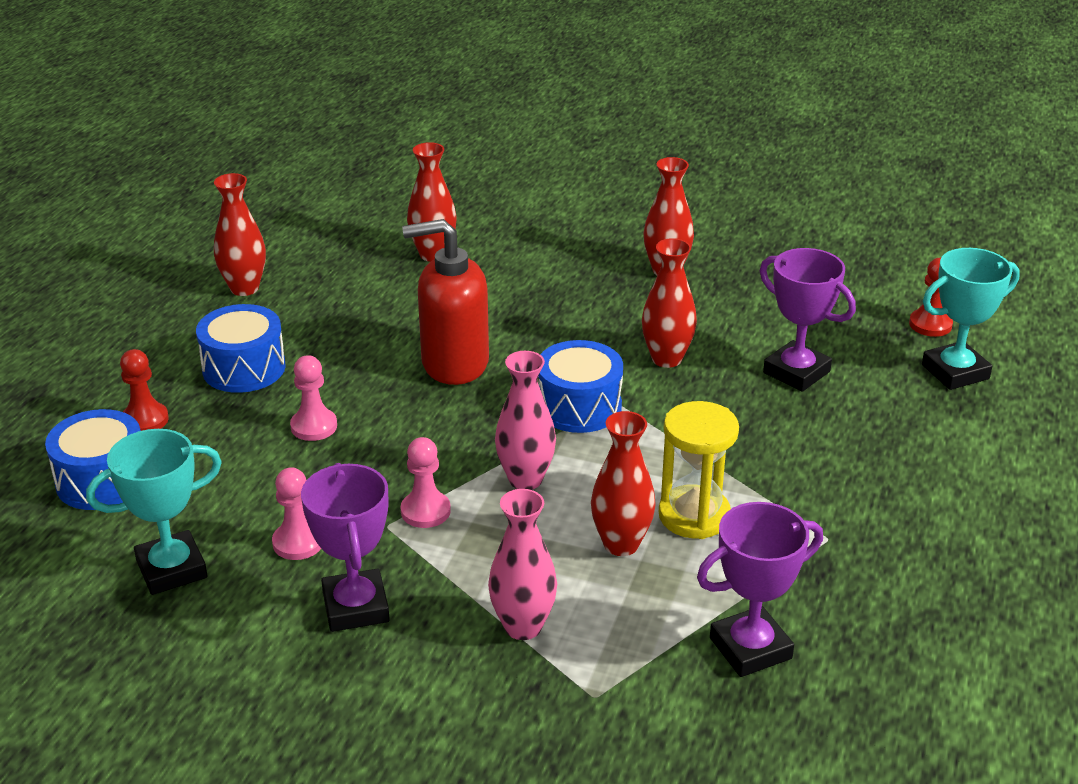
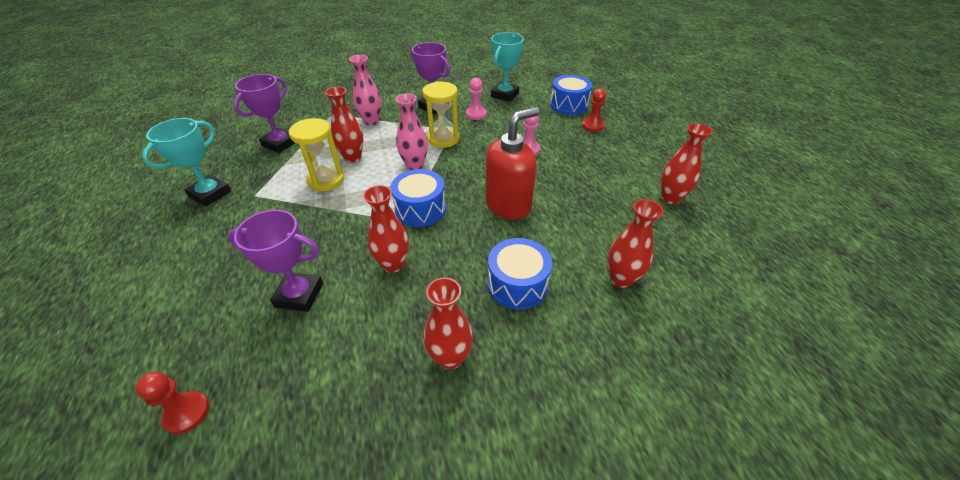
camera: 145 degrees right, 10 degrees up
(244, 368) = (595, 159): blue drum -> blue drum (517, 284)
(425, 511) = (443, 139): pink pawn -> yellow hourglass
(955, 372) = (168, 357): turquoise trophy -> turquoise trophy (210, 194)

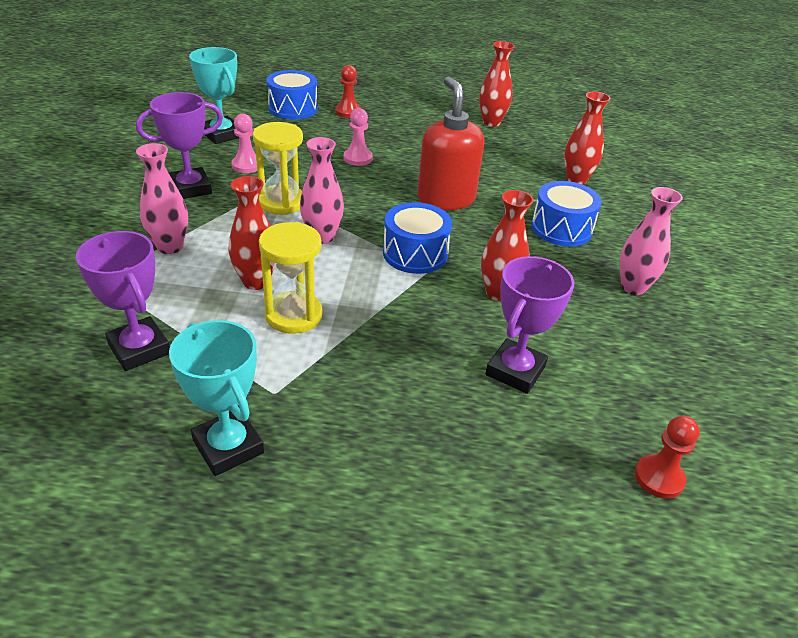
camera: 70 degrees left, 5 degrees down
(450, 357) = (633, 287): red vase -> pink vase

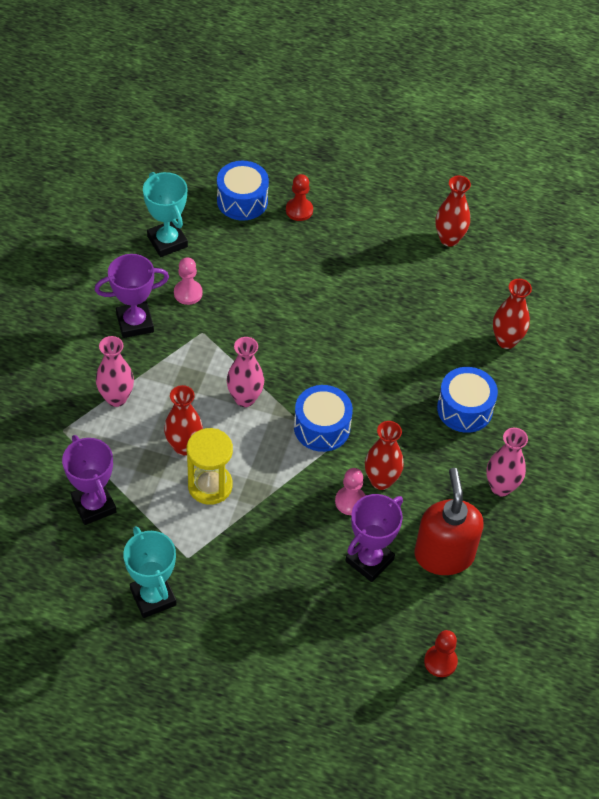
camera: 10 degrees right, 15 degrees up
(281, 202) = (215, 350): yellow hourglass -> none
(358, 158) = (295, 290): pink pawn -> pink pawn (350, 501)
(446, 199) = (367, 358): red soap dispenser -> red soap dispenser (444, 554)

